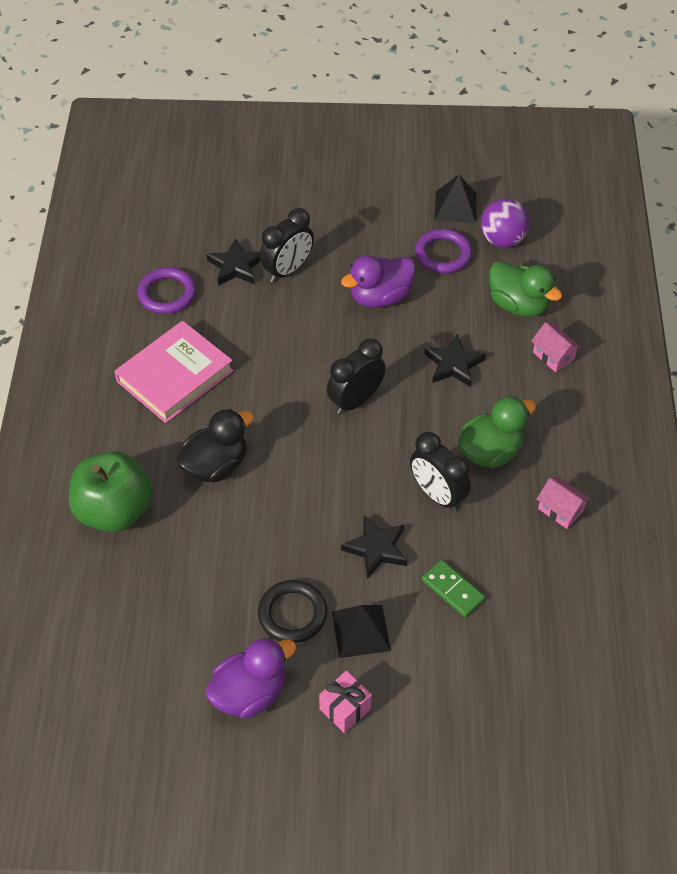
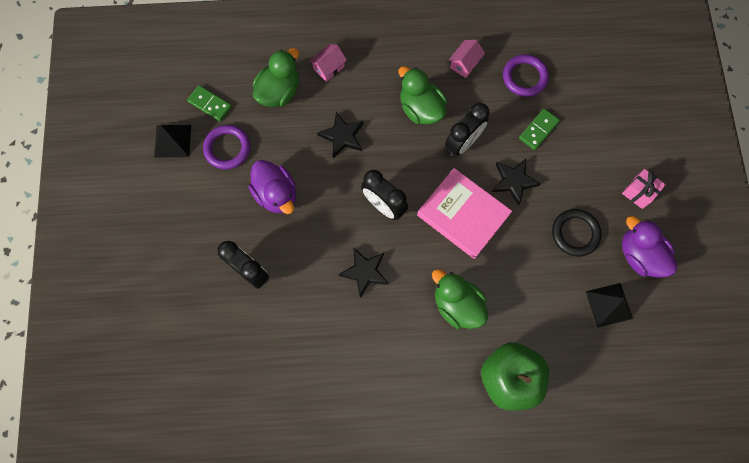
camera: 95 degrees left, 20 degrees up
(167, 294) = (281, 373): purple ring -> purple ring (524, 77)
(175, 376) = (372, 351): pink book -> pink book (463, 215)
(216, 465) = (457, 304): black duck -> green duck
(236, 266) = (247, 316): black star -> black star (365, 272)
(361, 631) = (580, 187): black pyramid -> black pyramid (609, 305)
(502, 239) = (210, 104): purple ball -> green domino

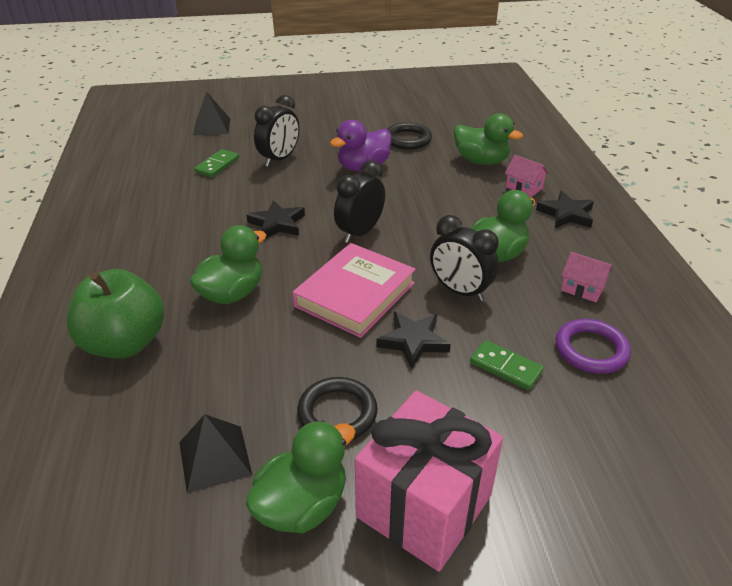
camera: 85 degrees right, 35 degrees down
(172, 141) = (408, 115): black pyramid -> black pyramid (212, 126)
(210, 104) = (452, 128): green domino -> green domino (217, 165)
(227, 148) = (407, 139): purple ring -> black ring
(342, 136) = (440, 201): black star -> black star (566, 214)
(638, 192) = (424, 506): pink gift -> pink gift, size x2.15
(639, 255) = (302, 505): purple duck -> green duck

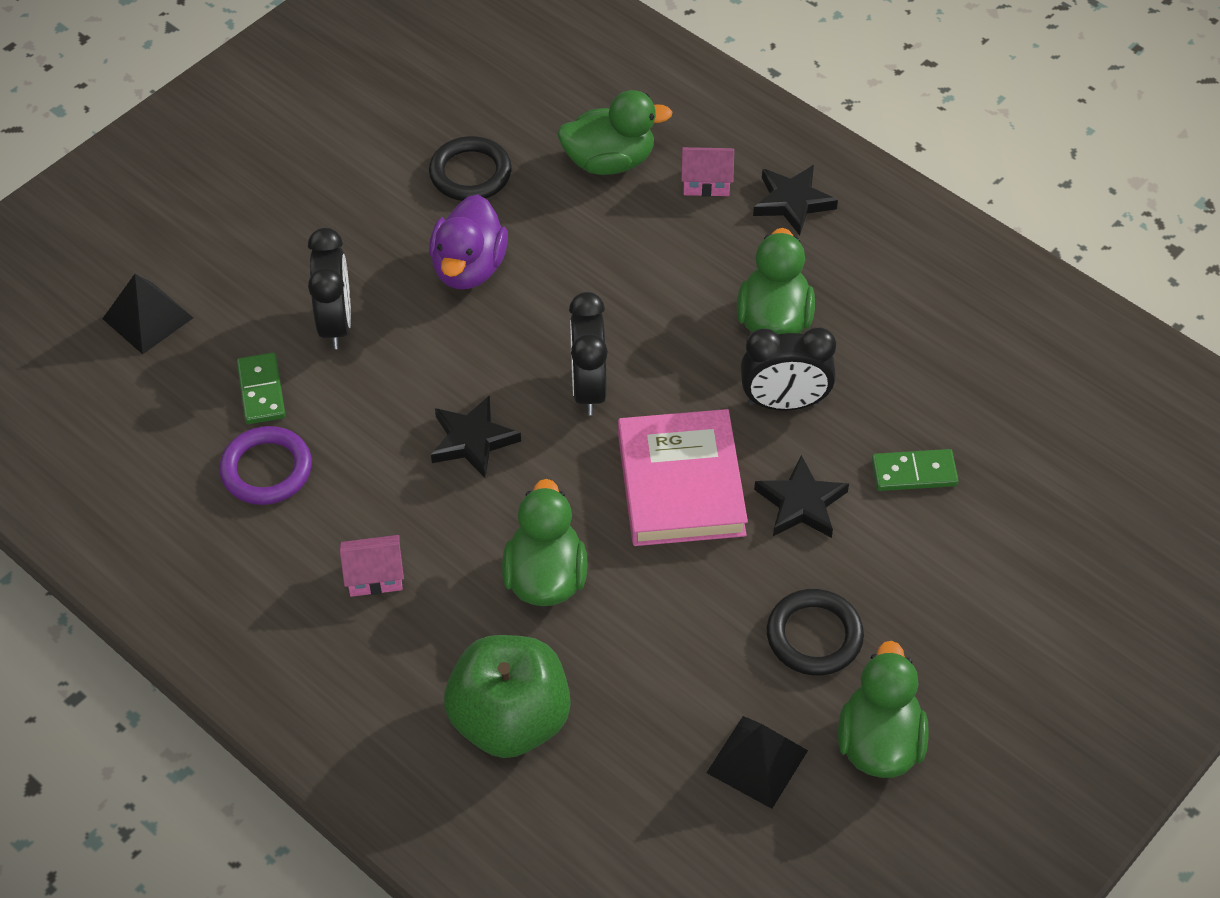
camera: 40 degrees left, 15 degrees up
(424, 506) = (974, 667): pink gift -> none
(582, 289) = (901, 315): pink house -> pink house (374, 576)
(591, 350) = (971, 396): purple ring -> purple ring (266, 470)

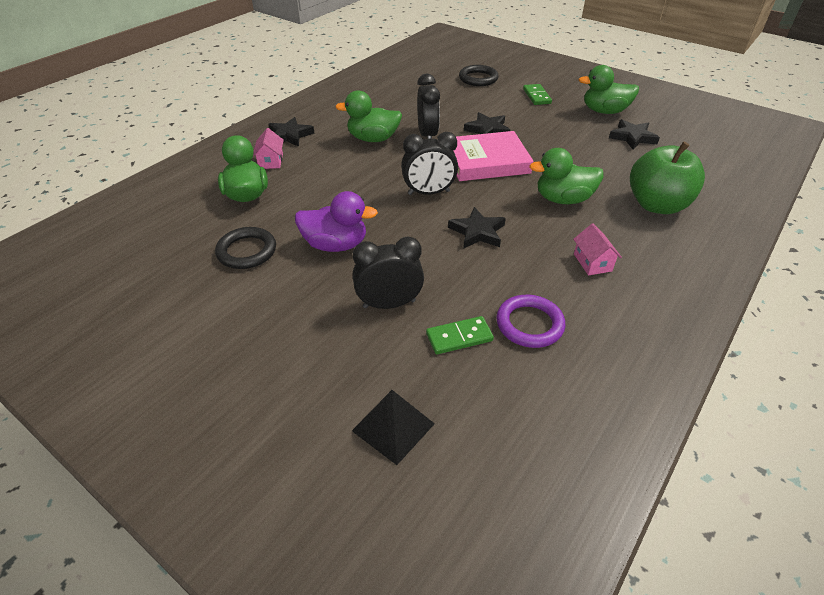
camera: 95 degrees left, 10 degrees down
(757, 761) = (632, 137): black pyramid -> black star
(814, 636) = (559, 126): black ring -> black ring (478, 79)
(914, 473) = (461, 104): green domino -> green domino (537, 96)

